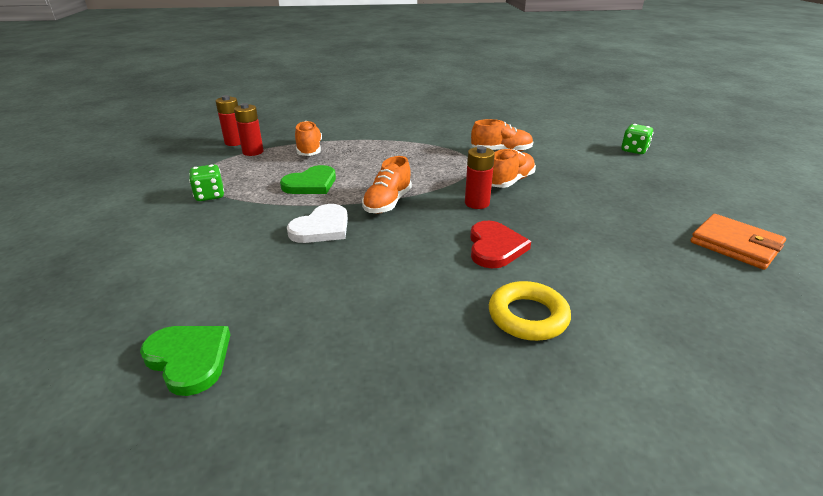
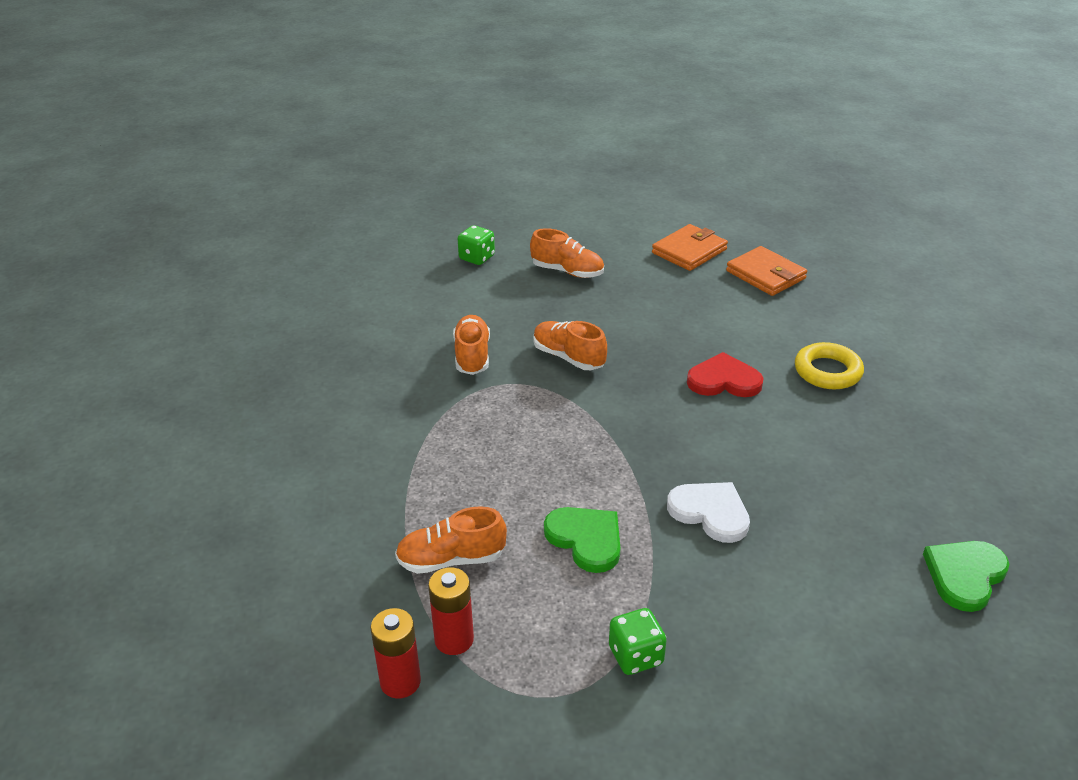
camera: 90 degrees left, 5 degrees up
(387, 203) = (637, 458): orange shoe -> orange shoe (567, 271)
(477, 203) = (629, 386): red battery -> none
(724, 294) = (765, 275): none -> orange wallet

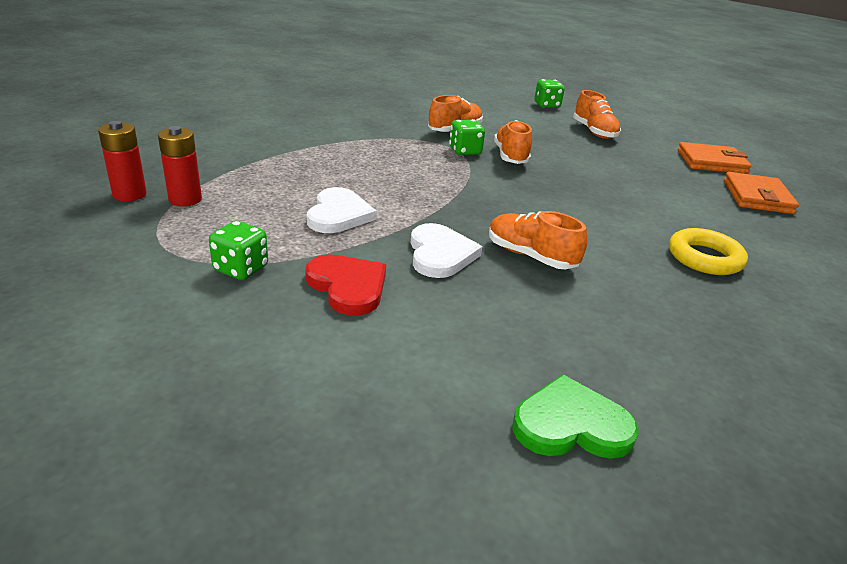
camera: 45 degrees right, 5 degrees down
(451, 559) = (258, 177): orange shoe -> orange shoe (530, 256)
(529, 379) = (465, 151): none -> green dice
(586, 539) = (338, 214): green heart -> white heart
(724, 380) = (599, 216): red heart -> red heart (348, 286)

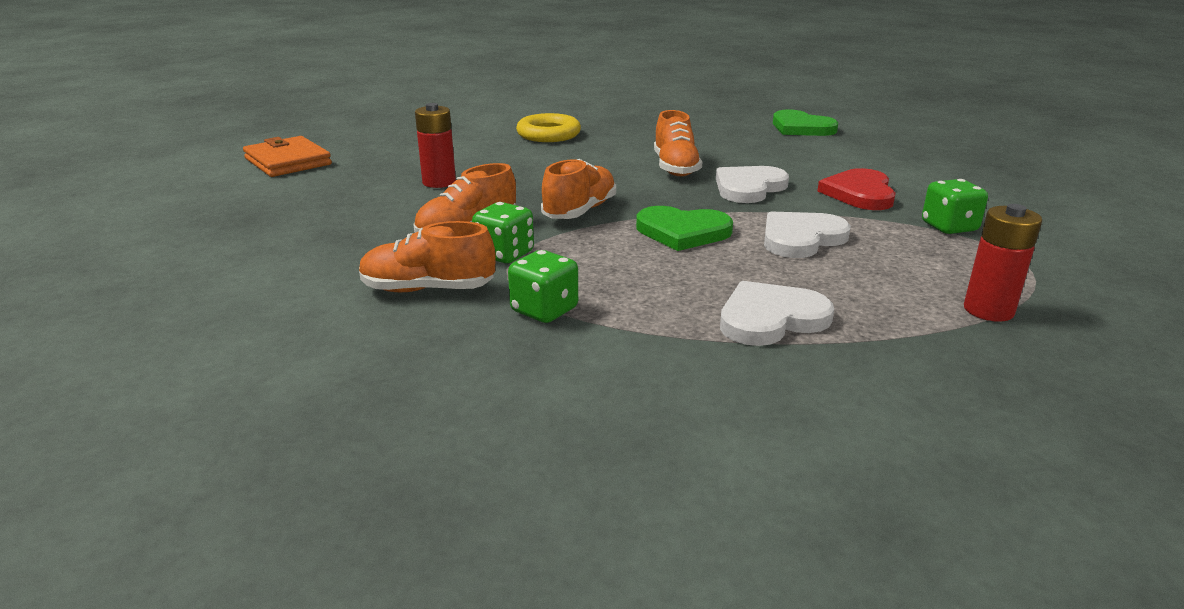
camera: 130 degrees left, 5 degrees down
(129, 194) = (1076, 343): red battery -> red battery (439, 182)
(298, 161) = (770, 318): none -> white heart
(413, 194) = (682, 232): none -> green heart
(547, 105) = (146, 280): green dice -> green dice (544, 310)
(594, 132) = (262, 222): orange shoe -> orange shoe (580, 211)
(757, 197) = (371, 138): orange wallet -> none

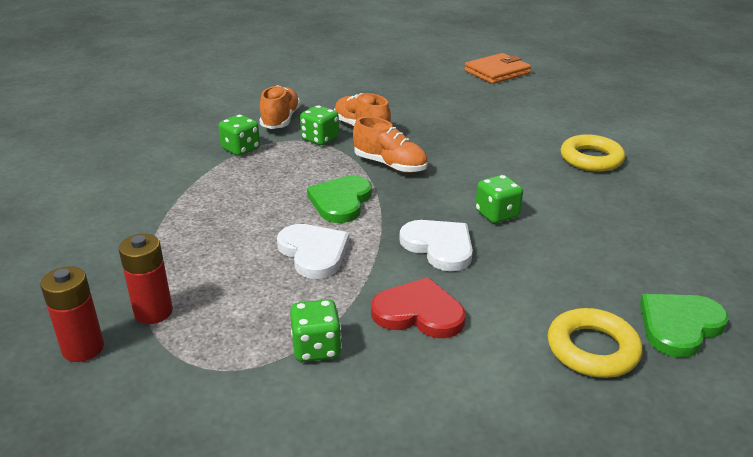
camera: 95 degrees right, 5 degrees up
(439, 182) = (455, 118): red battery -> red battery (83, 348)
(675, 168) = (497, 214): orange shoe -> green dice
(770, 318) = (193, 217): white heart -> none
(850, 148) = (592, 349): none -> yellow ring

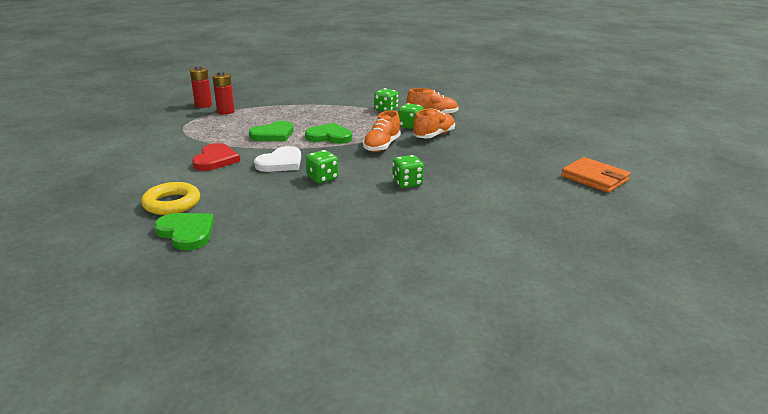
camera: 80 degrees right, 5 degrees down
(314, 253) = (273, 134): white heart -> green heart
(316, 348) = (192, 141): green dice -> green dice (407, 183)
(591, 159) = (425, 215): yellow ring -> none

